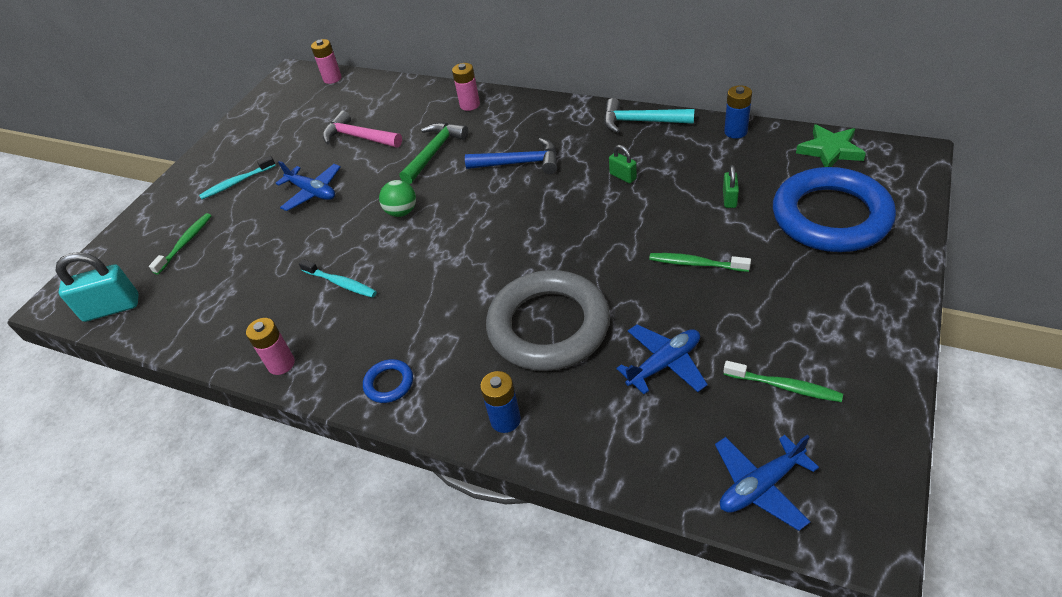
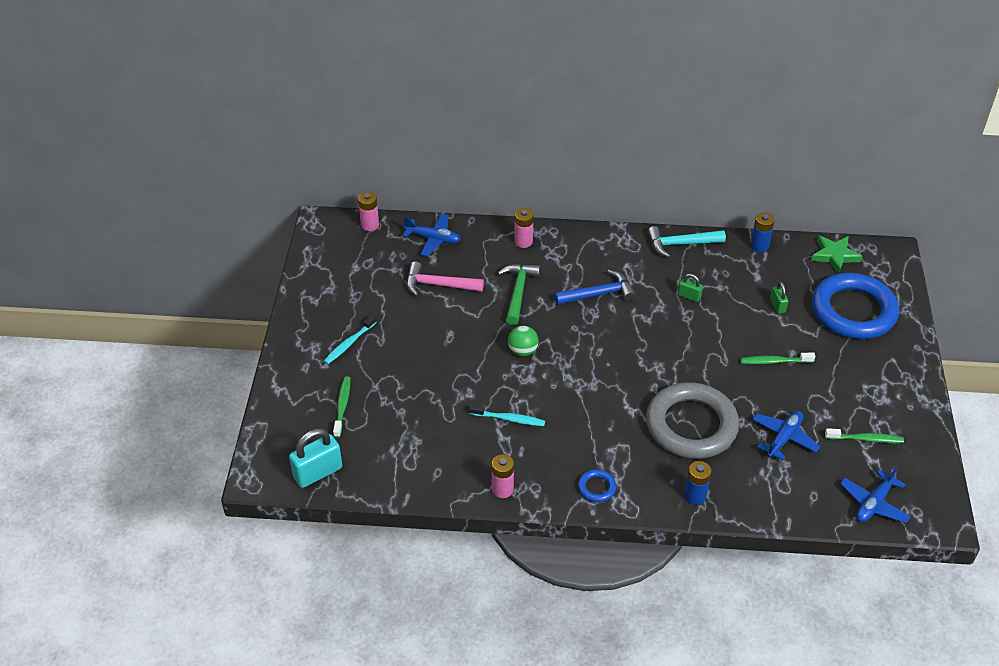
camera: 25 degrees left, 0 degrees up
(312, 192) = (429, 343): blue plane -> blue plane (433, 239)

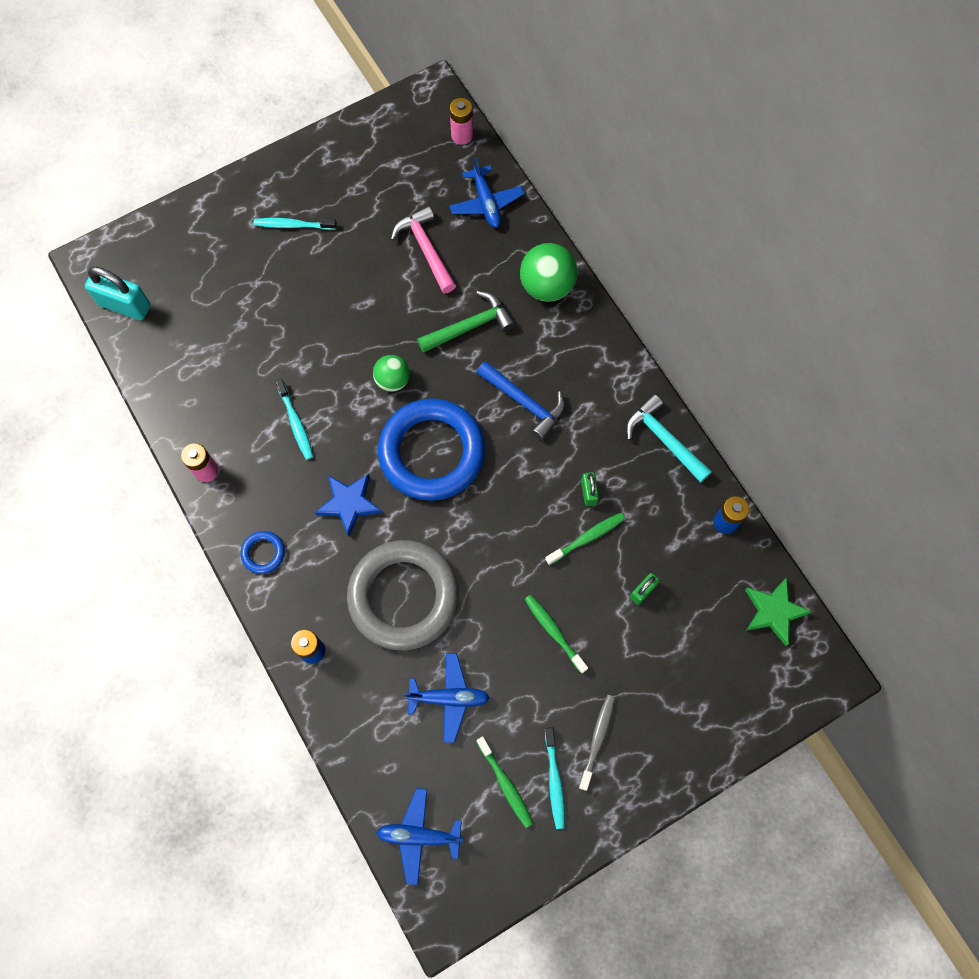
camera: 55 degrees right, 25 degrees up
(342, 406) = (213, 272): green toothbrush -> green toothbrush (587, 538)
(523, 241) = (547, 286): pink battery -> green ball
(597, 420) = (349, 504): none -> blue star
(853, 311) = (695, 677): blue ring -> blue ring (431, 452)
(864, 378) = (597, 739): none -> grey toothbrush
(879, 413) = (554, 780): none -> turquoise toothbrush

